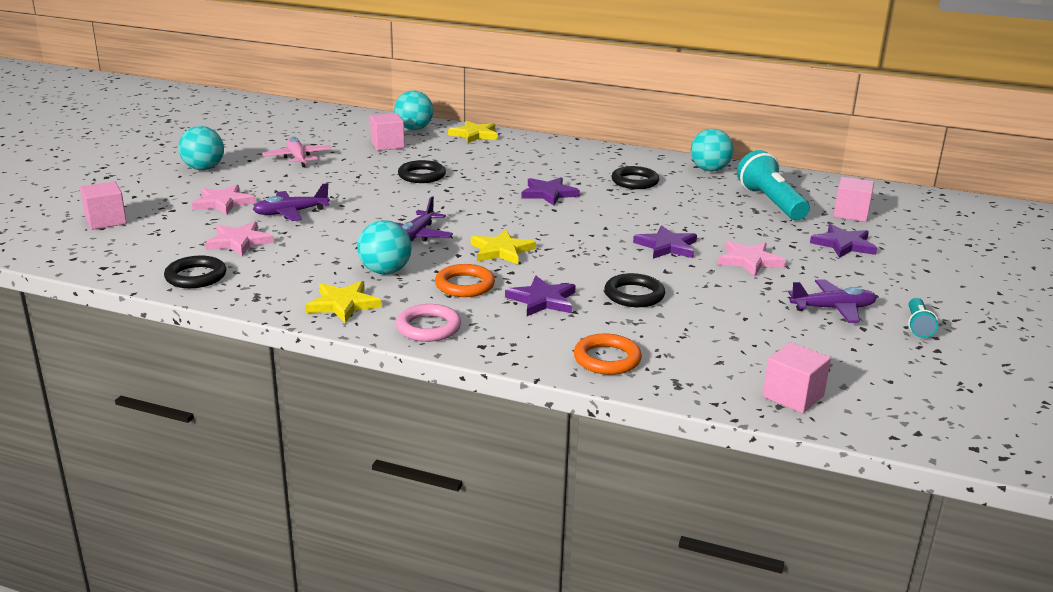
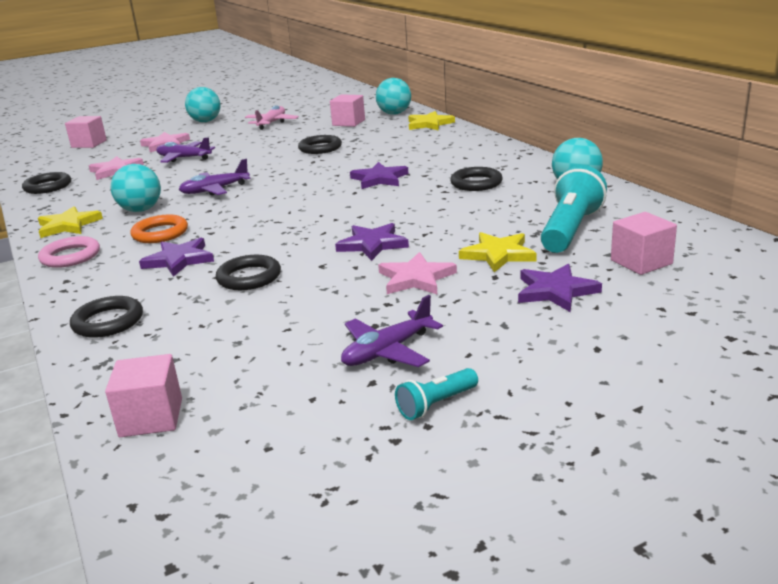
camera: 45 degrees right, 0 degrees up
(501, 251) = (242, 215): yellow star -> yellow star (498, 254)
(607, 359) = (108, 322): orange ring -> black ring
(833, 309) = (387, 351): purple plane -> purple plane turned 105 degrees clockwise

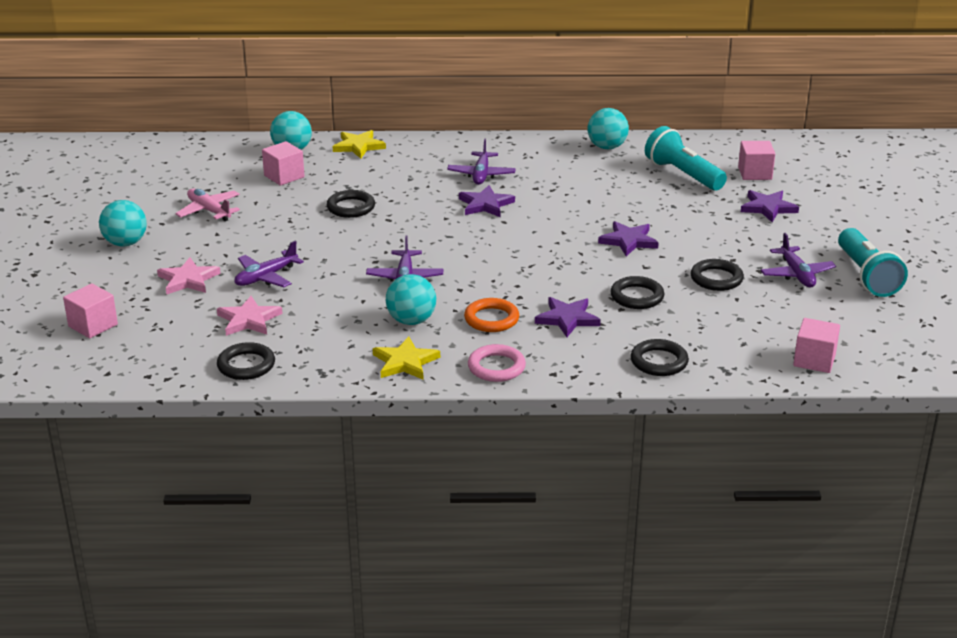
camera: 65 degrees left, 5 degrees up
(416, 278) = (704, 241): pink star -> none
(436, 164) = (481, 175): none -> purple plane
(436, 404) = (866, 276): turquoise flashlight -> turquoise flashlight, size x1.97
(476, 183) = (551, 174): black ring -> black ring (716, 279)
(498, 254) = (696, 207): yellow star -> none

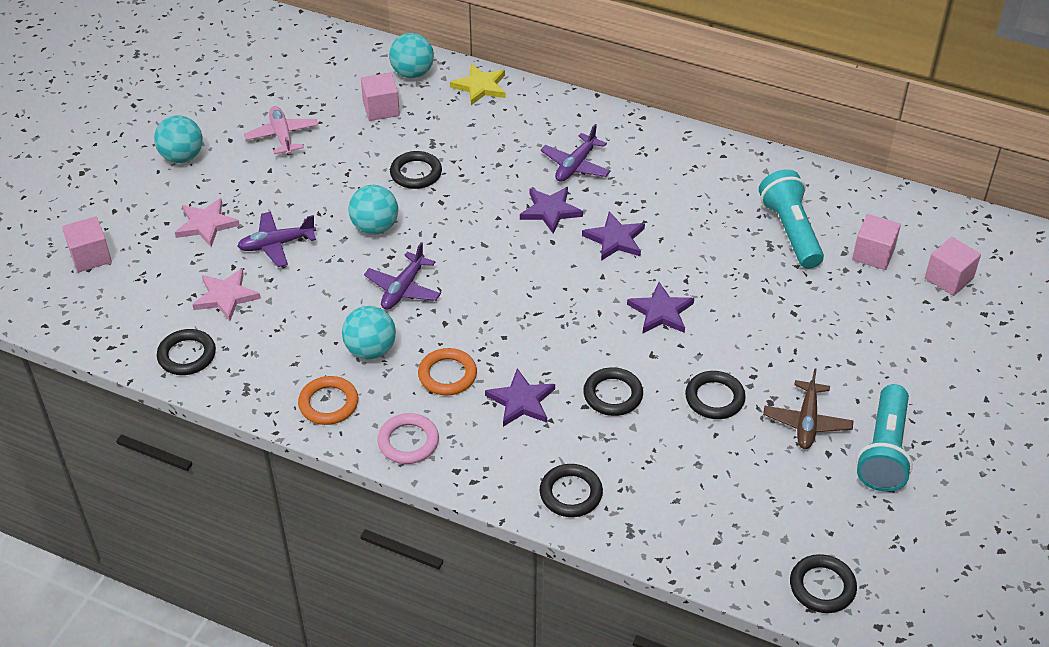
camera: 25 degrees right, 15 degrees up
(405, 362) = (328, 403): yellow star -> orange ring
(607, 147) = (736, 164): turquoise ball -> turquoise ball (375, 227)
(768, 208) = (849, 312): purple star -> purple star (615, 239)
(796, 274) = (807, 422): purple plane -> brown plane
(814, 360) = (733, 552): pink cube -> pink cube (948, 278)
(896, 361) = (822, 587): none -> black ring

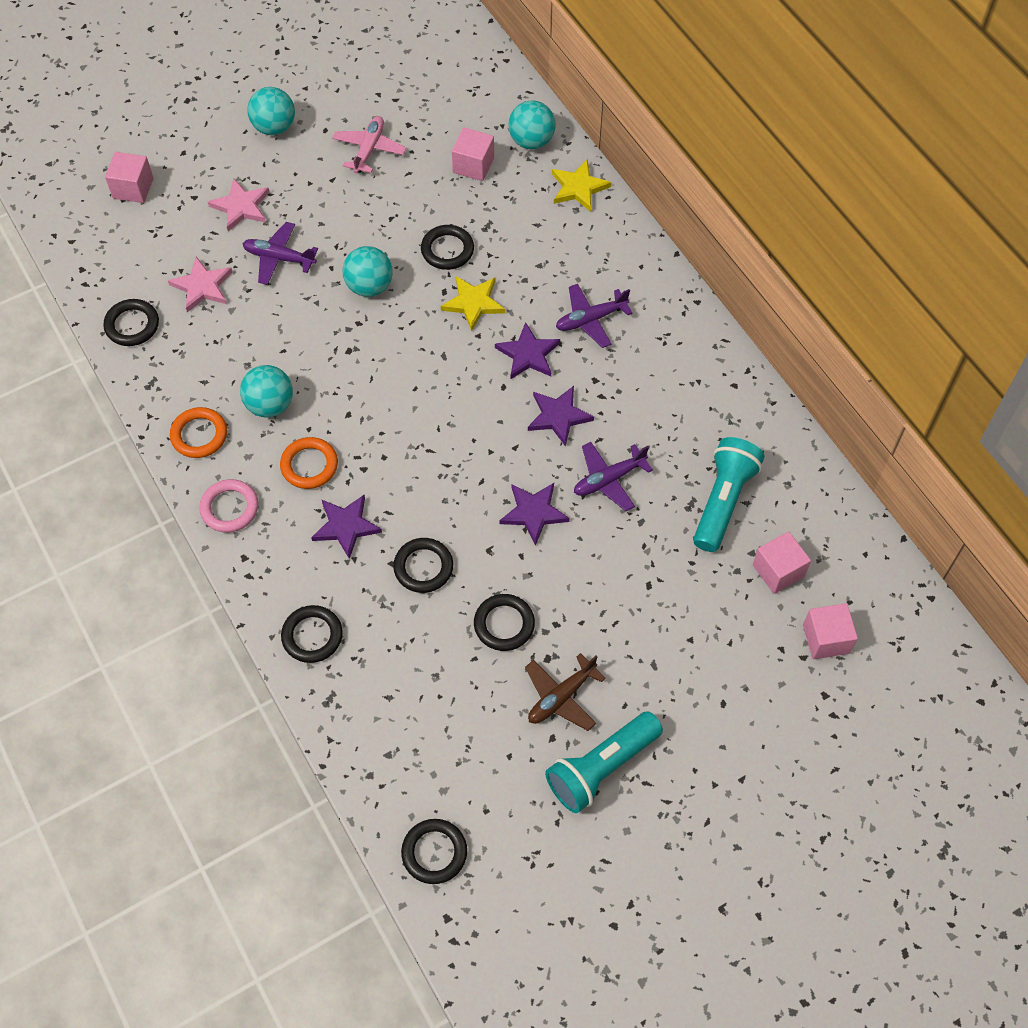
camera: 35 degrees right, 15 degrees up
(403, 289) = (342, 361): purple plane -> purple plane (609, 479)
(473, 198) = (473, 303): none -> yellow star

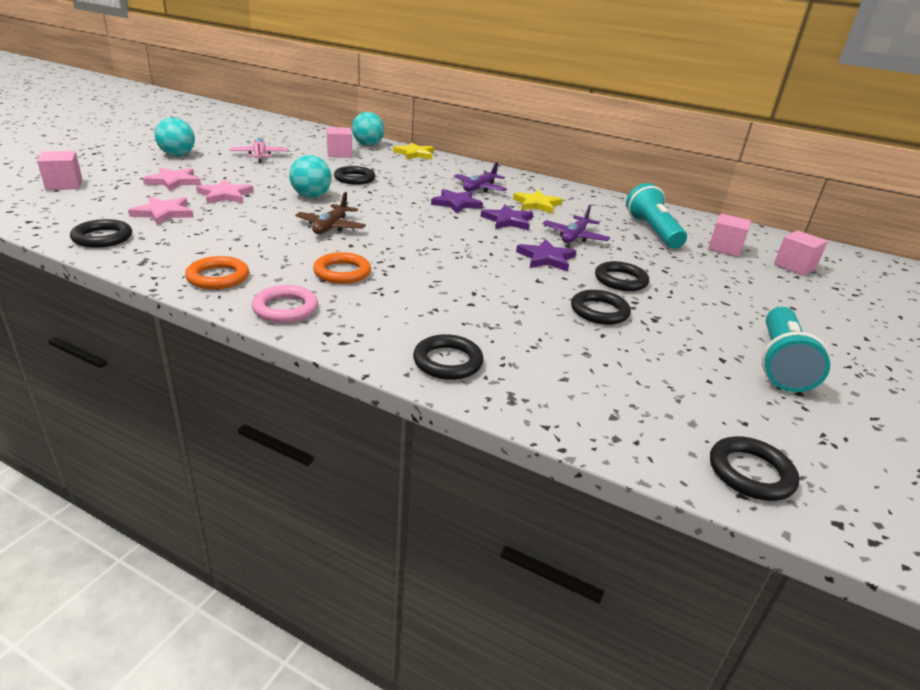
camera: 35 degrees left, 30 degrees down
(270, 405) = (276, 252): turquoise ball -> none
(279, 258) = (225, 195): purple plane -> pink star
(346, 526) = (409, 294): purple star -> none
(423, 567) = (499, 299): black ring -> black ring (620, 280)
(473, 303) = (395, 192): yellow star -> yellow star (537, 204)
(561, 697) = (694, 335): brown plane -> brown plane (331, 227)

